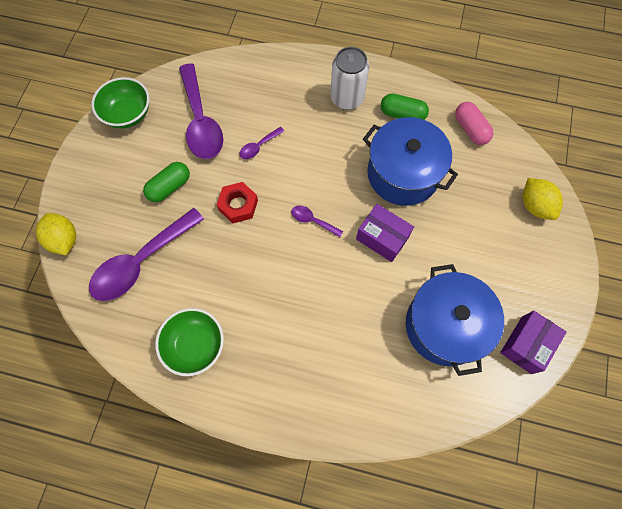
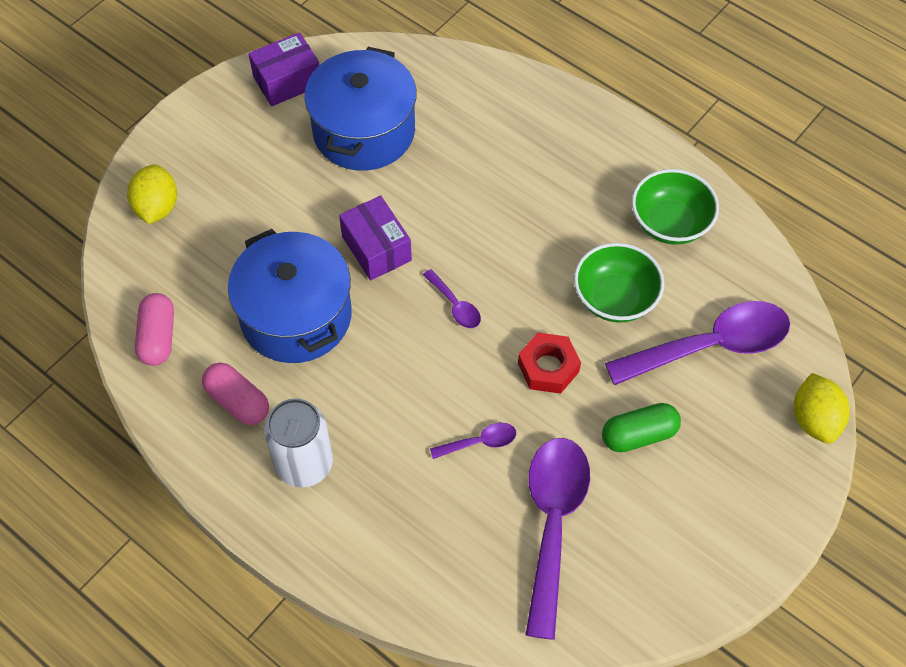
camera: 155 degrees left, 10 degrees down
(128, 114) = (669, 590): green bowl -> green bowl (615, 298)
(402, 114) = (238, 401): green capsule -> pink capsule

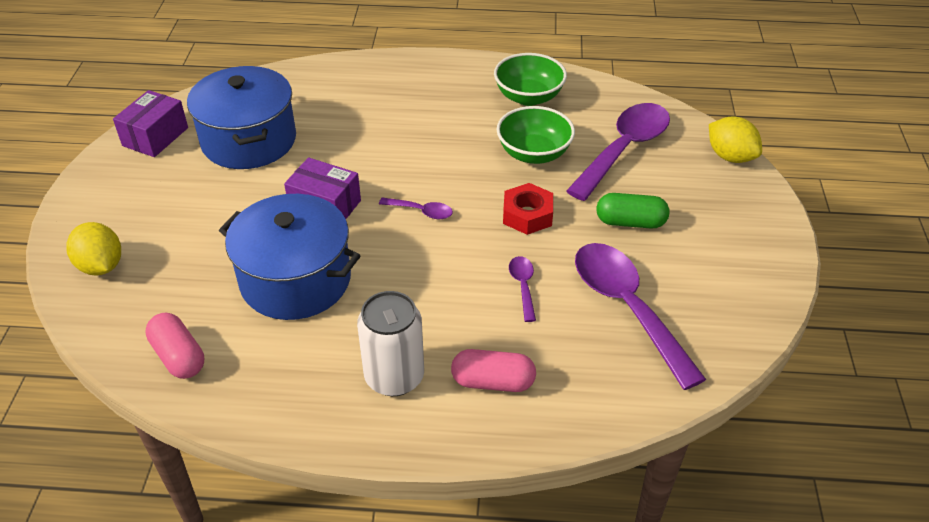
camera: 35 degrees left, 15 degrees down
(238, 401) = (295, 364): pink capsule -> pink capsule (493, 382)
(480, 442) = (523, 286): purple spoon -> purple spoon turned 45 degrees counterclockwise
(639, 435) = (630, 222): green capsule -> green capsule turned 60 degrees clockwise

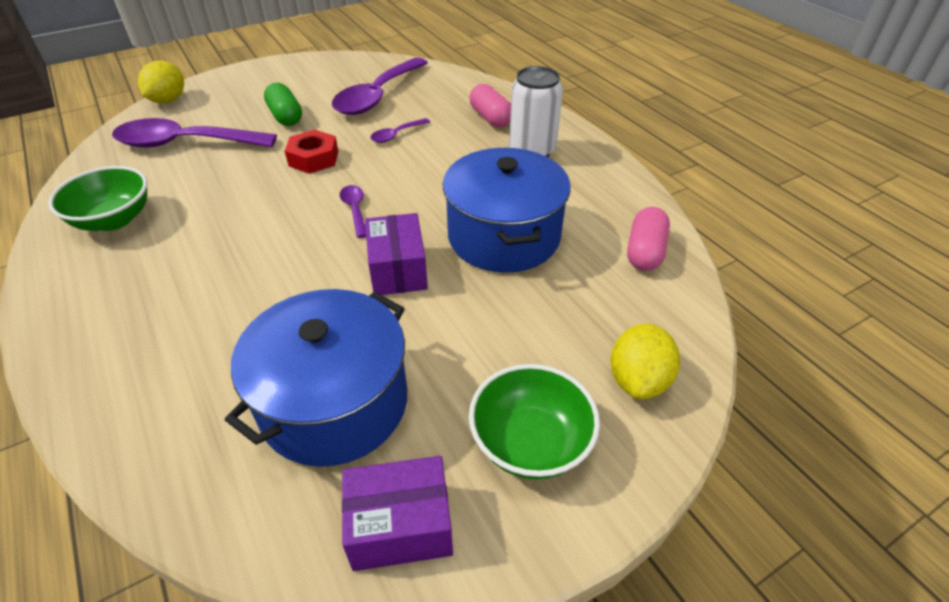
camera: 125 degrees left, 0 degrees up
(534, 153) = (221, 183): green bowl -> green bowl (530, 442)

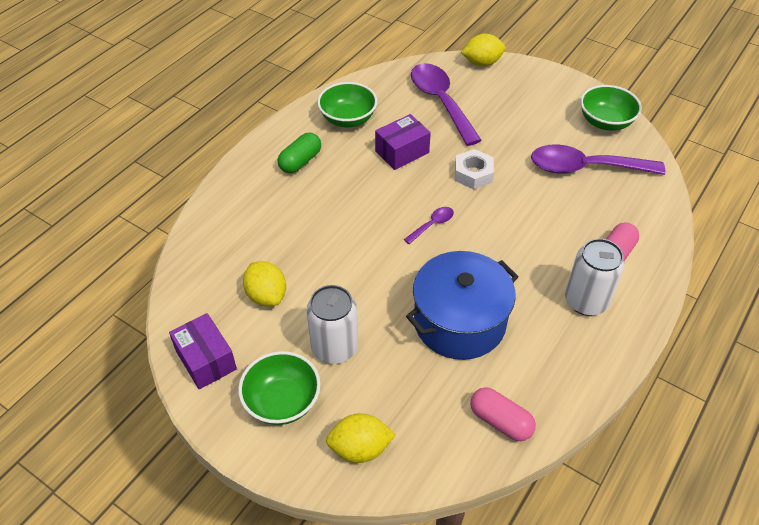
camera: 65 degrees right, 5 degrees up
(286, 116) = (512, 131): green capsule -> green capsule (300, 161)
(313, 158) = (473, 174): red nut -> white nut
(334, 403) = (266, 295): blue pot -> yellow lemon
(335, 68) = (605, 122): none -> green bowl
(396, 135) = (539, 205): purple spoon -> none
(398, 269) = (387, 276): purple box -> purple box (402, 152)
(474, 355) = (334, 348): none -> white can
(645, 251) = (500, 421): pink capsule -> pink capsule turned 45 degrees clockwise

